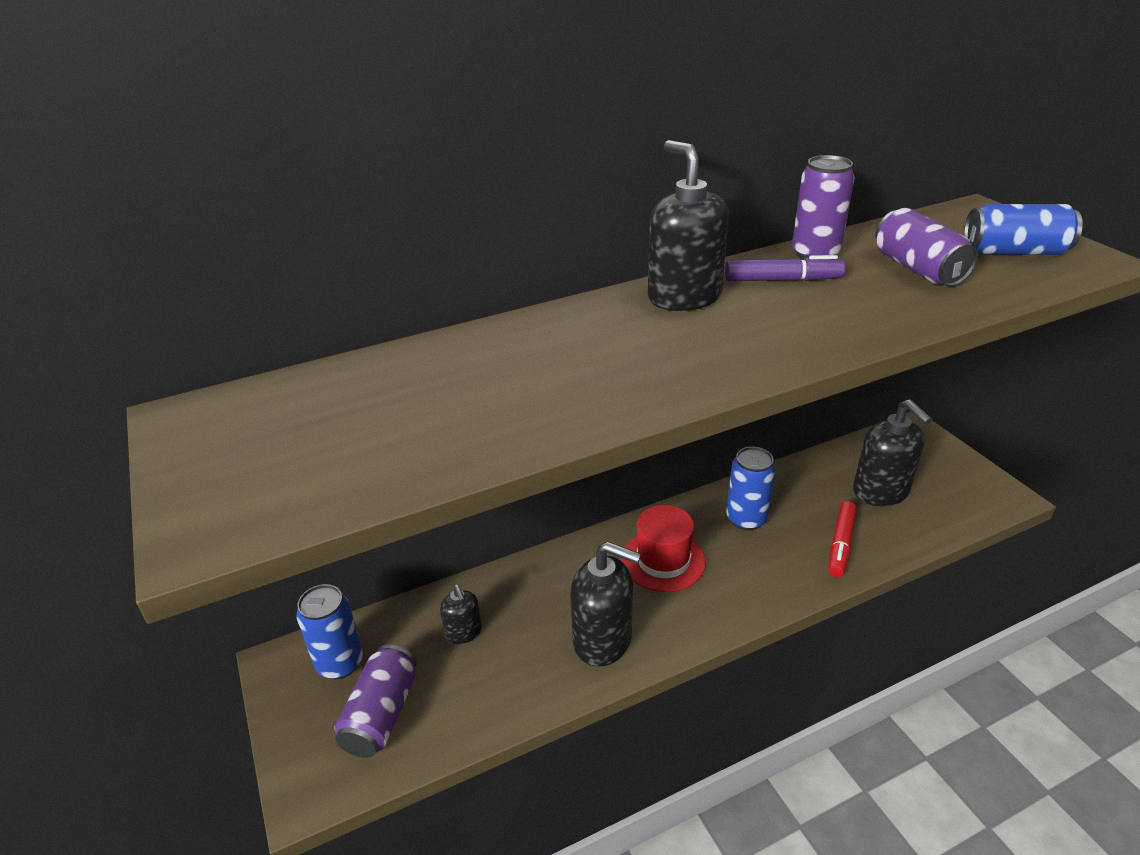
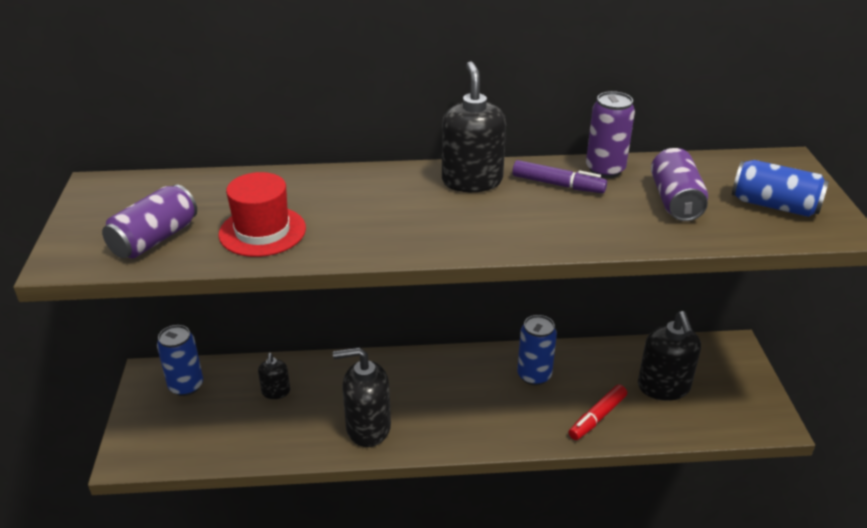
camera: 20 degrees right, 0 degrees up
(381, 714) = (194, 427): purple can -> purple can (155, 239)
(603, 640) = (367, 427): black soap dispenser -> black soap dispenser turned 135 degrees clockwise
(663, 560) = (448, 386): red hat -> red hat (262, 231)

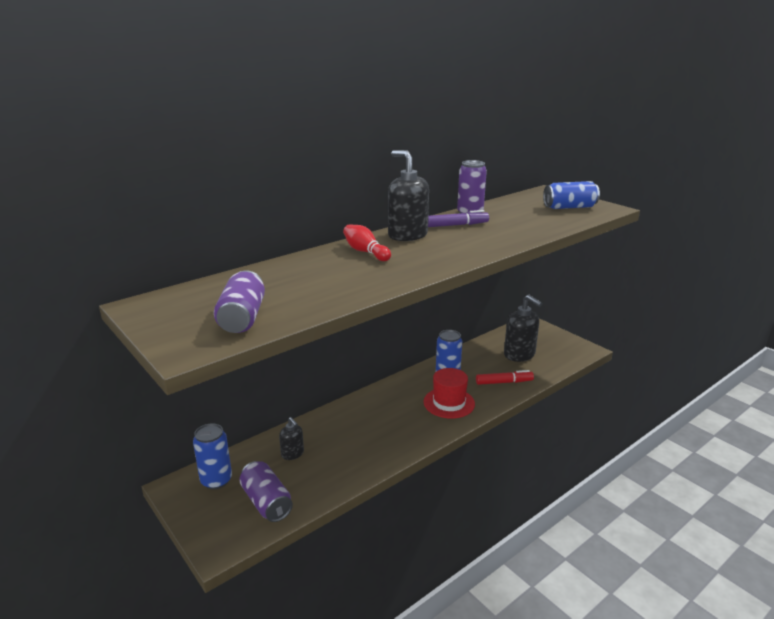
camera: 35 degrees left, 10 degrees down
(262, 231) = (316, 291): red hat -> red hat (449, 403)
(367, 427) = (380, 445): black soap dispenser -> none
(388, 191) = (365, 252): none -> red bowling pin
(597, 417) = (504, 382): red marker -> red marker turned 105 degrees counterclockwise
(675, 201) = (524, 216): purple can -> purple can (266, 502)

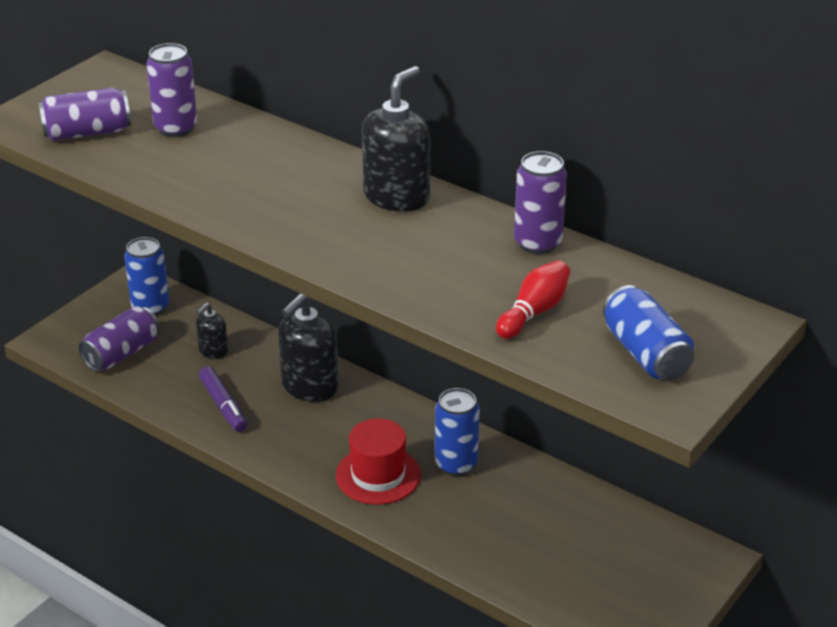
camera: 75 degrees right, 10 degrees up
(268, 286) = (176, 128): none -> purple can
(365, 252) = (311, 173): red bowling pin -> red bowling pin (534, 312)
(457, 225) = (468, 236): purple marker -> purple marker (223, 406)
(504, 382) = (465, 534): red marker -> none
(519, 354) = (572, 548): black soap dispenser -> black soap dispenser (309, 386)

